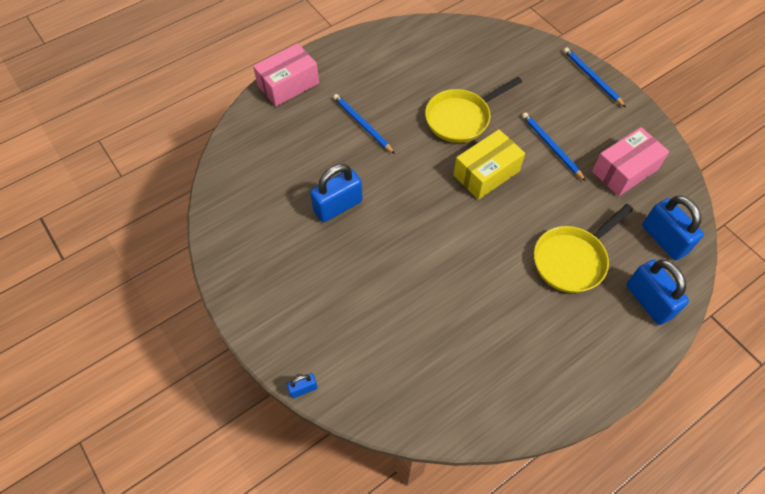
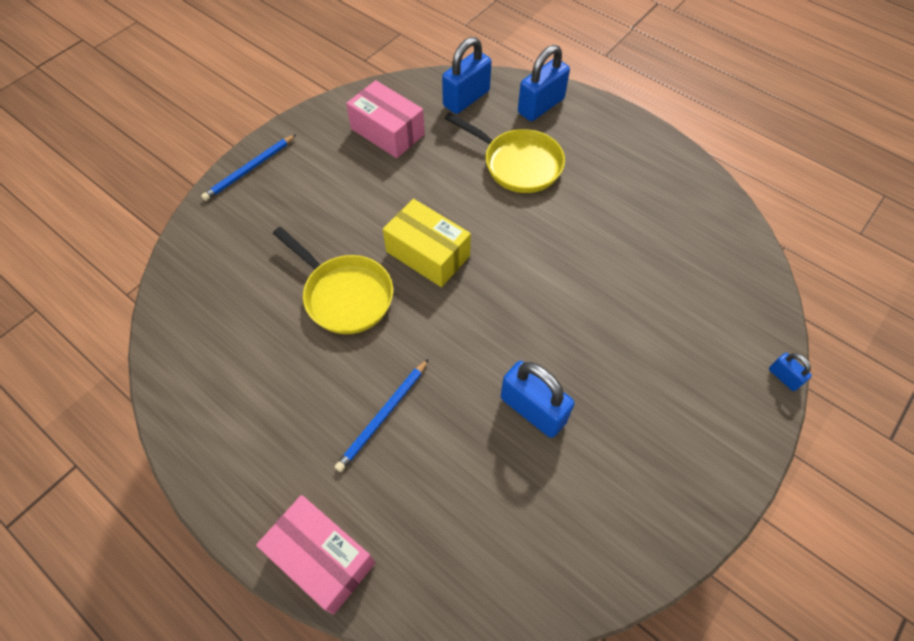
camera: 105 degrees left, 0 degrees up
(551, 147) = (370, 197): blue pencil -> none

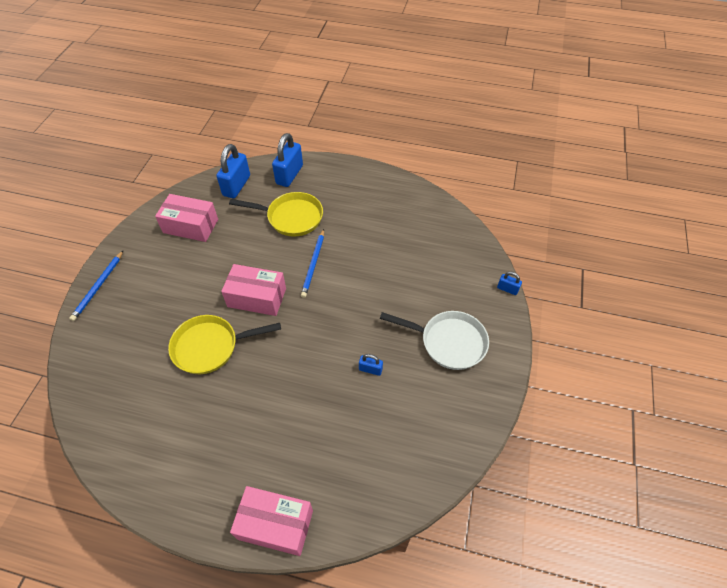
camera: 25 degrees left, 5 degrees down
(344, 295) = (210, 347): yellow pan -> yellow pan turned 150 degrees clockwise
(383, 416) = (275, 415): blue pencil -> blue pencil (313, 264)
(428, 254) = (257, 297): yellow box -> pink box
(533, 409) = (370, 369): blue padlock -> blue padlock, size x0.49
(659, 417) = (448, 342): none -> white pan

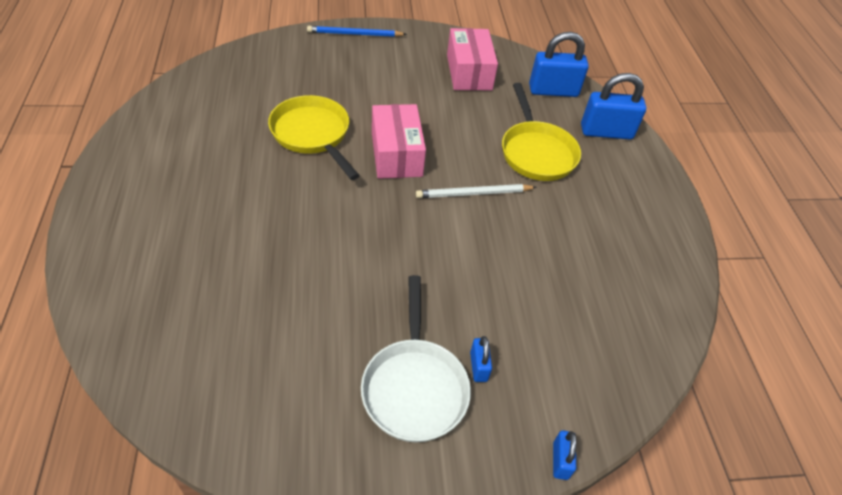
camera: 65 degrees right, 5 degrees down
(275, 524) = (100, 252): pink box -> none
(313, 264) = (473, 193): blue pencil -> white pencil
(370, 369) = (333, 296): blue padlock -> blue padlock (478, 366)

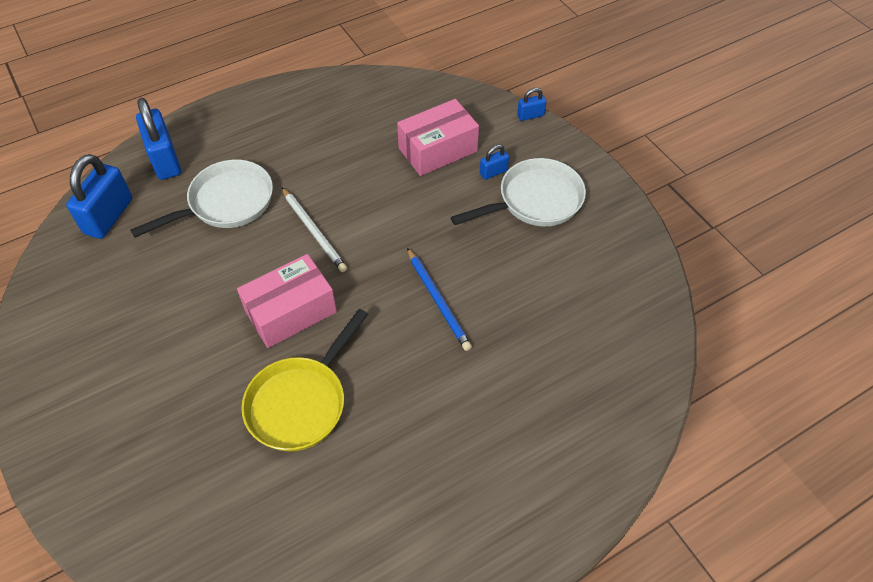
camera: 110 degrees left, 5 degrees up
(354, 34) = (60, 463): blue pencil -> blue pencil (438, 301)
(469, 72) = (103, 301): pink box -> pink box (438, 150)
(536, 152) = (226, 203): yellow pan -> white pan
(553, 91) = (108, 216): blue padlock -> blue padlock turned 45 degrees clockwise

